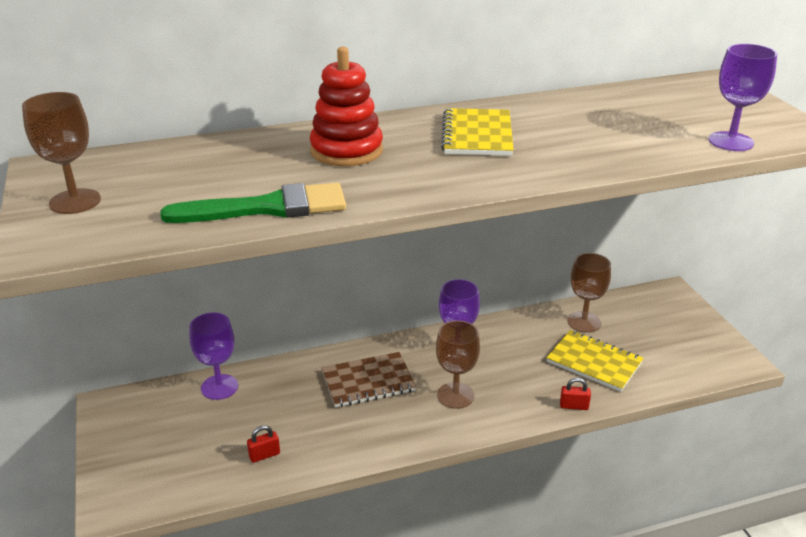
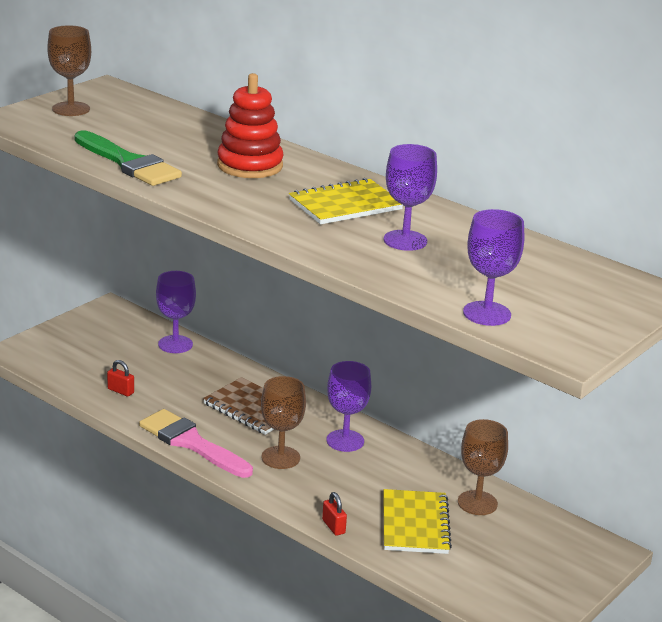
camera: 55 degrees right, 5 degrees down
(392, 441) = (191, 443): none -> pink brush
(571, 132) = (405, 240): none -> purple goblet

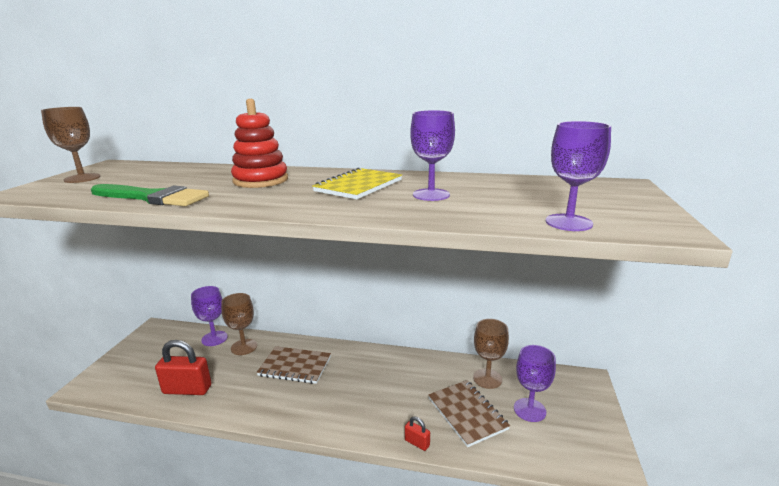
camera: 25 degrees left, 5 degrees down
(120, 391) = (187, 389): red padlock -> red padlock, size x2.10
(191, 443) = (265, 413): pink brush -> none
(280, 457) = (339, 398): brown goblet -> brown goblet (244, 347)
(345, 441) = (372, 366): purple goblet -> purple goblet (529, 410)
(415, 524) = (467, 413): yellow notebook -> brown notebook

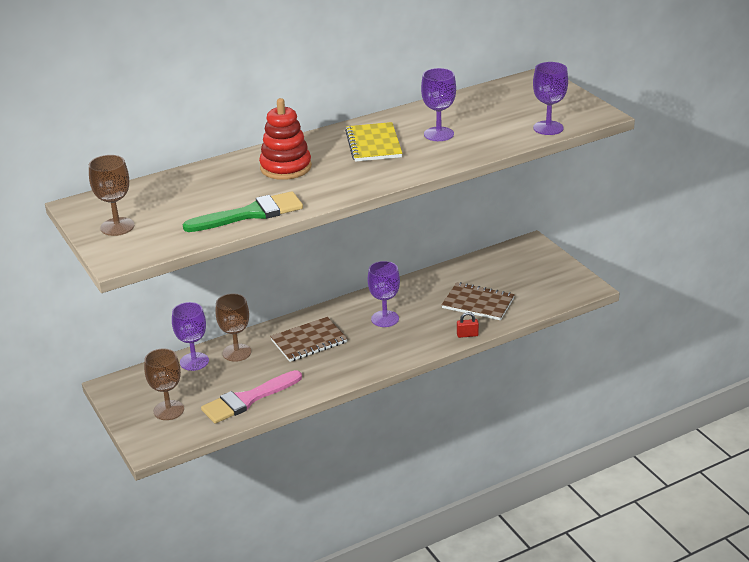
camera: 40 degrees left, 10 degrees up
(187, 389) = (248, 399): red padlock -> pink brush
(487, 378) = (466, 275): brown goblet -> brown goblet (168, 410)
(529, 410) = (514, 281): purple goblet -> purple goblet (385, 319)

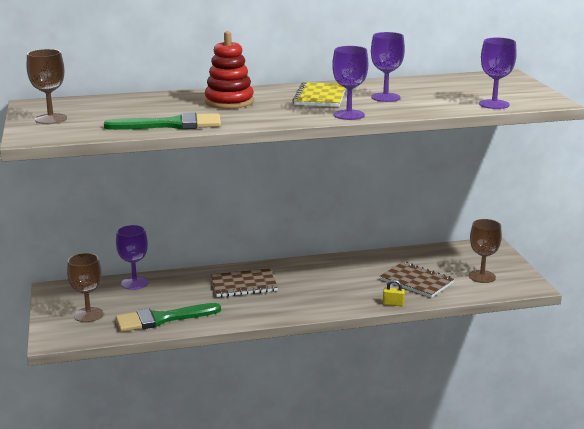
camera: 15 degrees right, 10 degrees down
(236, 352) = (175, 283): brown goblet -> brown goblet (482, 276)
(248, 399) = (162, 319): pink brush -> green brush
(385, 319) = (322, 279): purple goblet -> purple goblet (349, 115)
(467, 335) = (393, 304): red padlock -> yellow padlock

